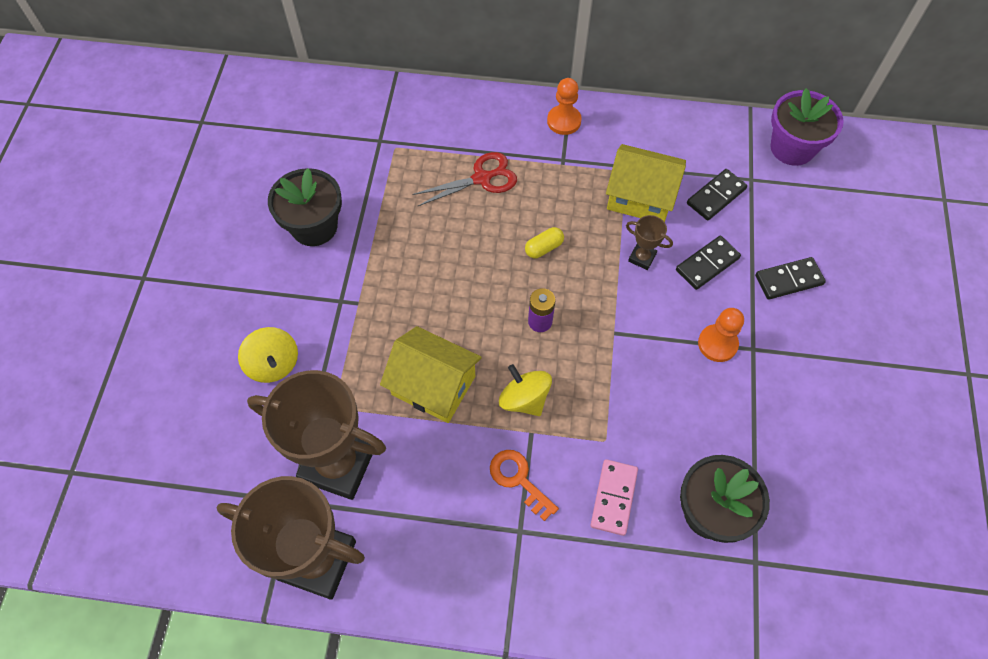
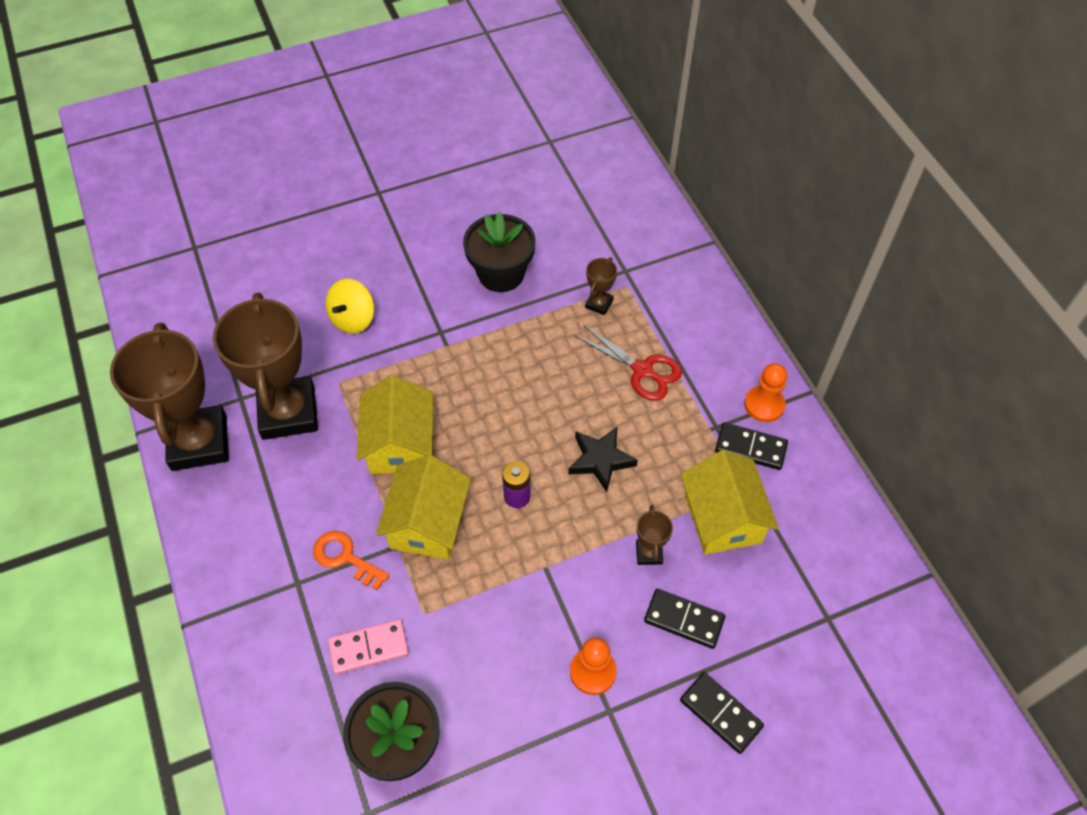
camera: 60 degrees right, 5 degrees down
(398, 174) = (599, 304): none -> brown trophy
(519, 480) = (345, 558): orange key -> orange key turned 75 degrees counterclockwise
(524, 399) = (428, 523): yellow spinning top -> yellow house
(544, 248) = (600, 460): yellow capsule -> black star
(716, 196) = (777, 591): black domino -> black domino (750, 448)
(792, 148) = (906, 644): purple flower pot -> none

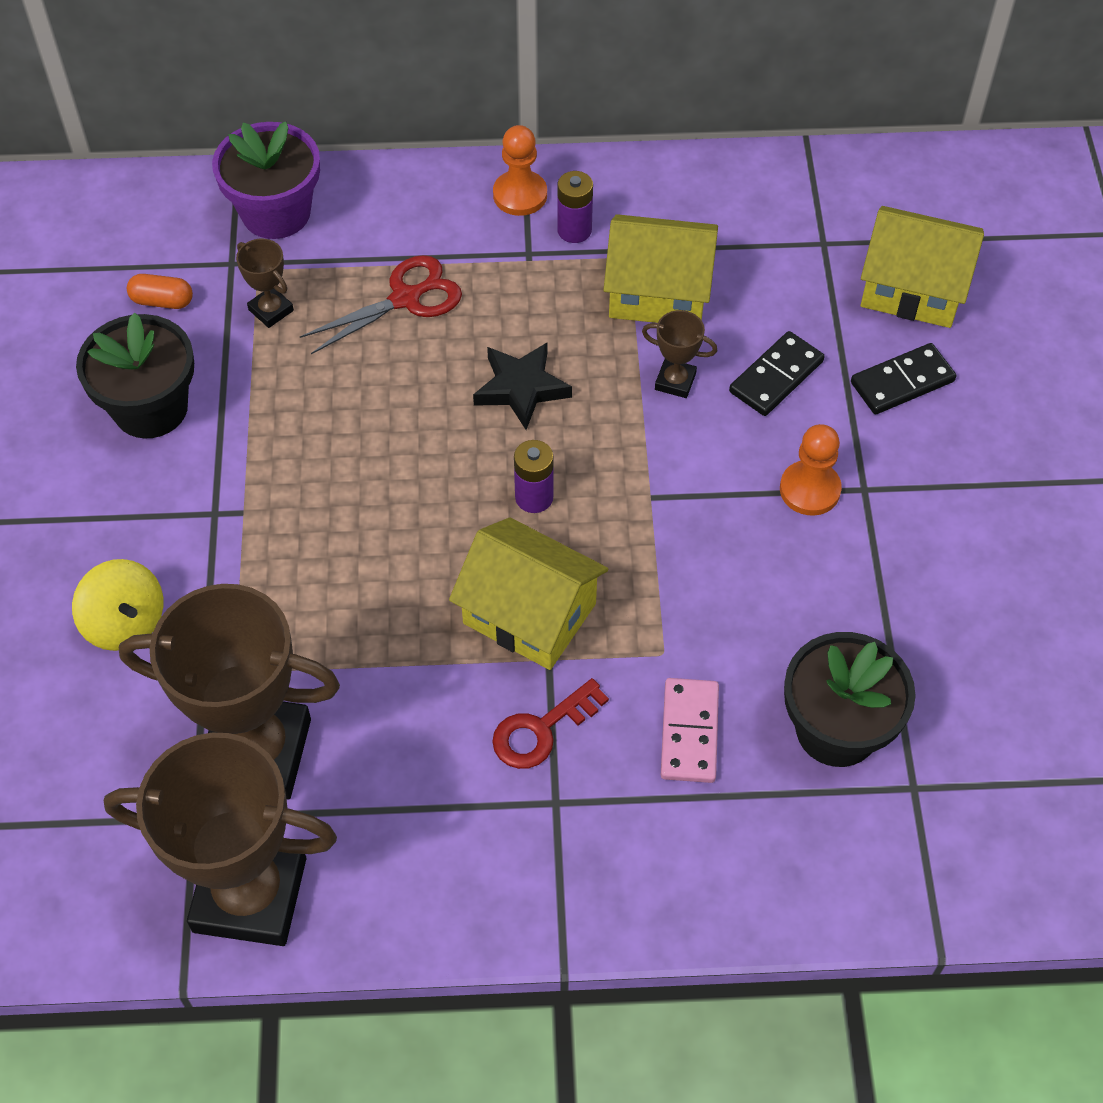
camera: 70 degrees left, 0 degrees up
(345, 558) = (541, 730): orange key -> red key
(400, 444) = (385, 615): yellow house -> yellow house (913, 288)
(580, 249) = (162, 301): none -> orange capsule
(676, 278) = (276, 213): none -> purple flower pot
(750, 448) = (574, 230): black domino -> purple battery

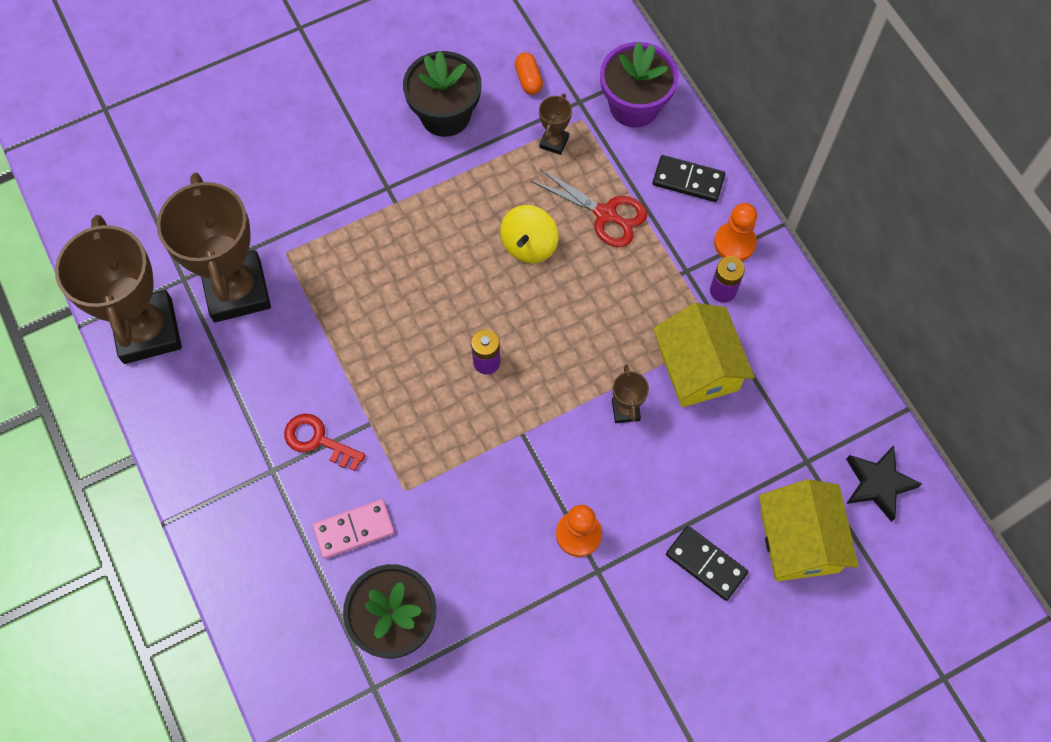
camera: 65 degrees right, 10 degrees up
(125, 622) = (291, 179): yellow spinning top -> yellow spinning top (529, 245)
(521, 388) = (569, 316): black star -> black star (878, 484)
(529, 613) = (398, 397): yellow house -> none
(776, 376) = (665, 475): black domino -> black domino (688, 180)

